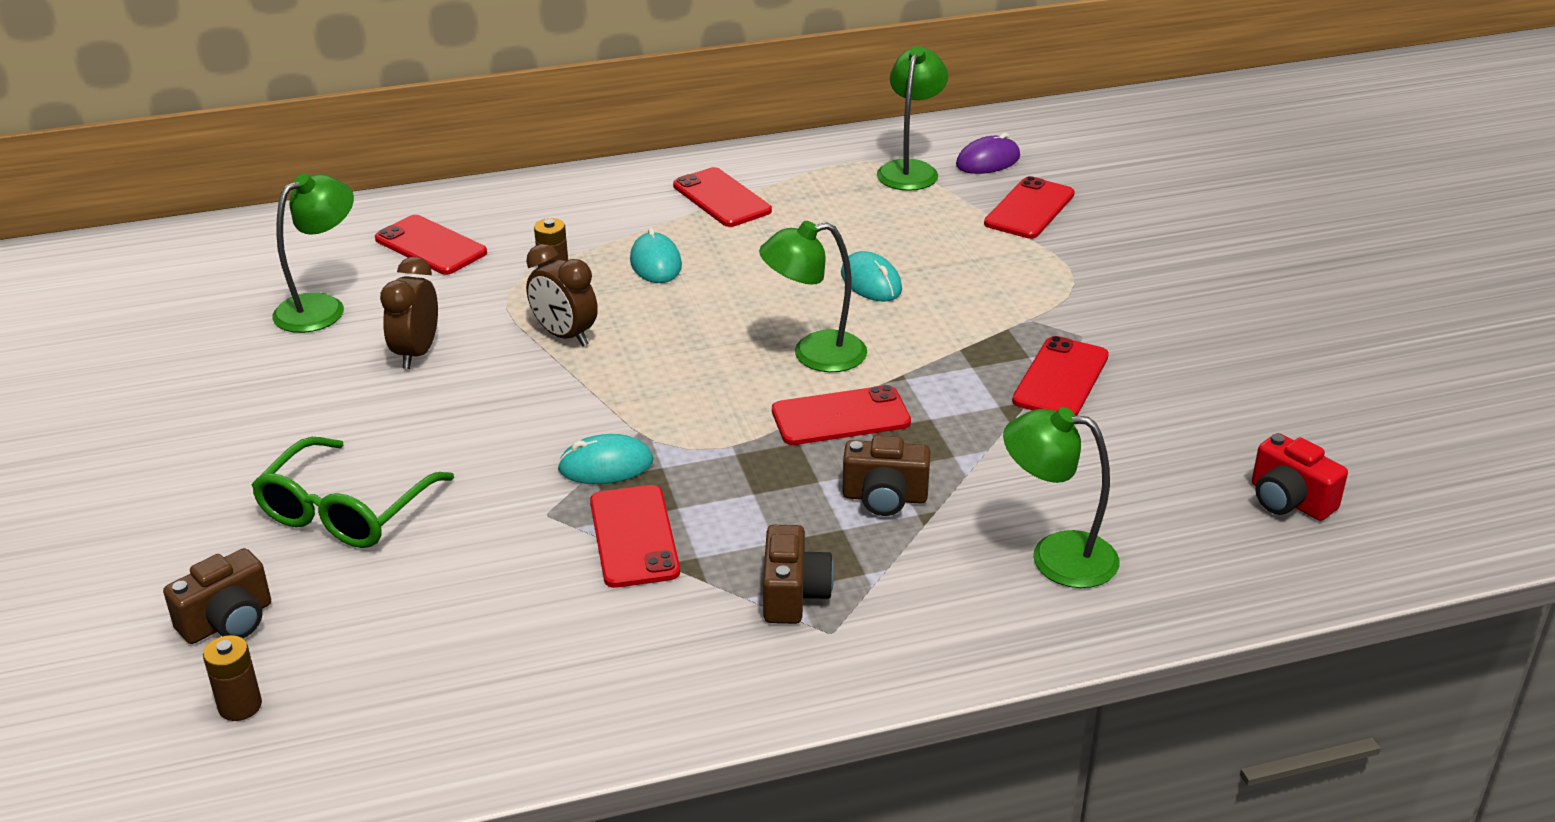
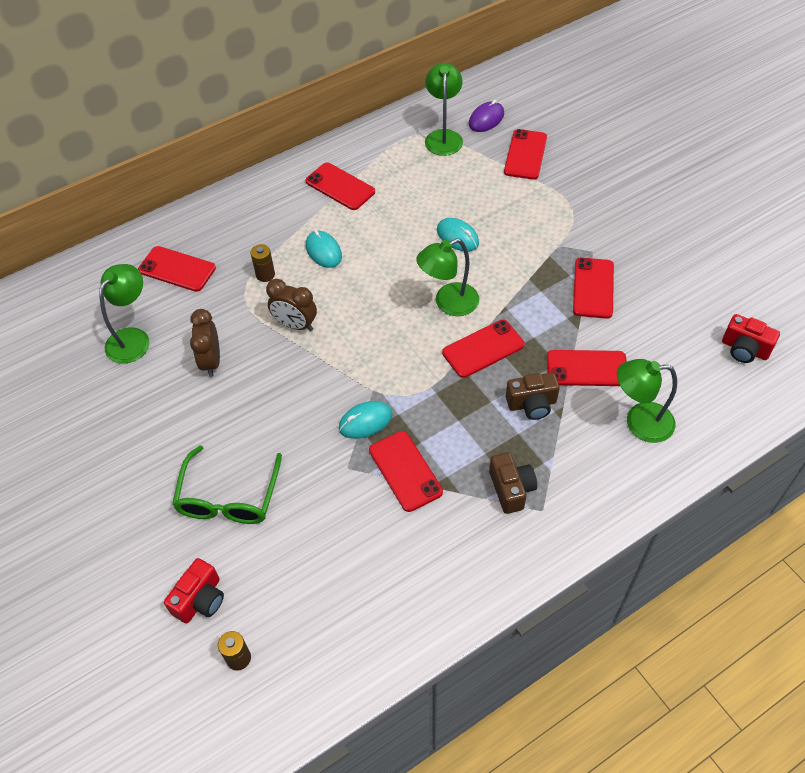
camera: 15 degrees left, 20 degrees up
(228, 621) = (200, 599): brown camera -> red camera
(1000, 472) = (587, 368): none -> red phone

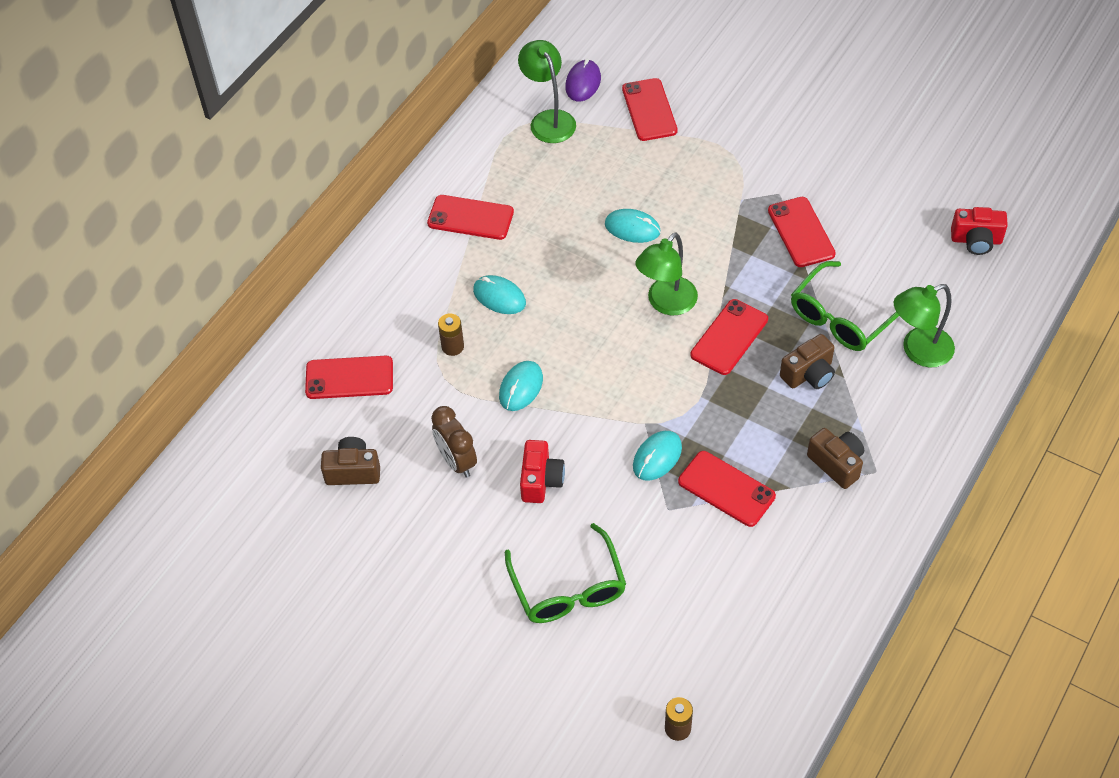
camera: 25 degrees left, 0 degrees up
(133, 338) = (353, 471): green lamp -> brown camera
(200, 599) = (605, 694): red camera -> red camera (541, 480)
(295, 325) = (521, 387): brown clock -> turquoise mouse
(587, 368) = (841, 317): red phone -> green glasses

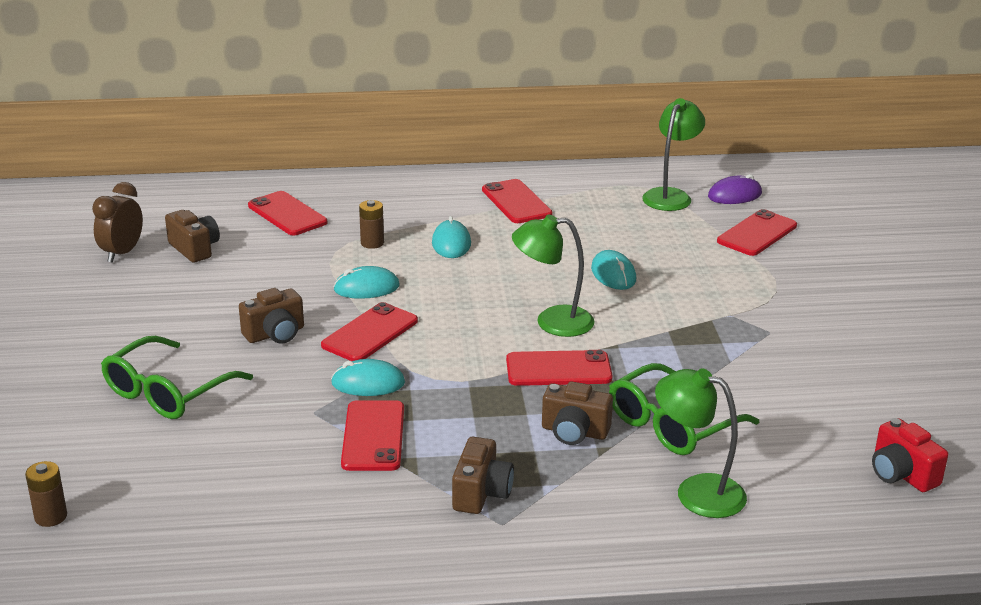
camera: 50 degrees right, 25 degrees down
(457, 461) = (253, 288): brown clock -> brown clock (122, 253)
(541, 480) = (275, 334): red camera -> brown camera
(801, 232) = (742, 361): red phone -> red phone (370, 333)
(841, 317) = (671, 424): green glasses -> green glasses turned 45 degrees counterclockwise

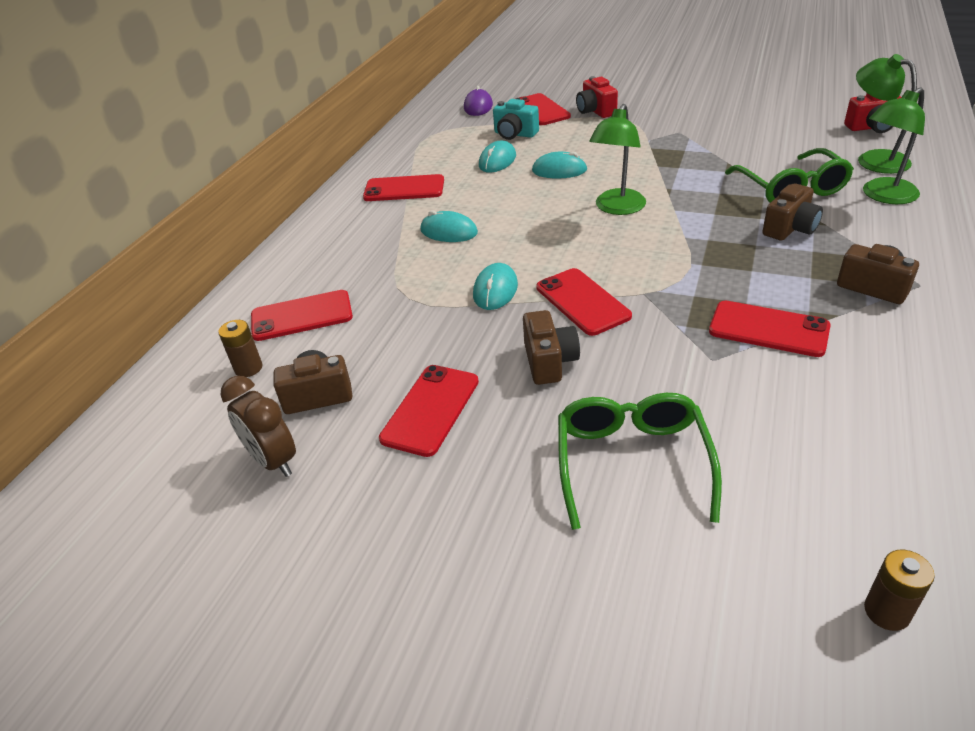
camera: 60 degrees left, 10 degrees up
(167, 392) = (632, 462): green glasses -> green glasses turned 150 degrees counterclockwise
(368, 383) = (673, 317): turquoise mouse -> turquoise mouse (497, 161)
(372, 243) = (411, 273): brown battery -> brown battery (248, 368)
(558, 369) = (692, 218): red phone -> red phone (430, 409)
(670, 195) = (456, 127): green lamp -> green lamp (873, 159)
(680, 232) = (515, 134): none -> turquoise camera
(783, 268) = (595, 111): none -> red camera

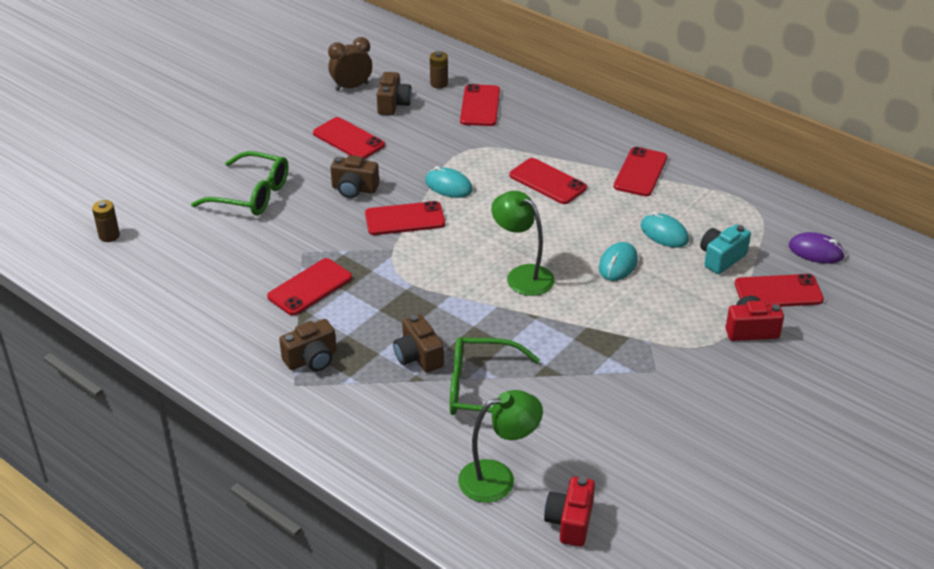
camera: 105 degrees right, 0 degrees up
(449, 232) = (547, 181): turquoise mouse -> red phone
(883, 196) = (426, 441): green lamp -> none

